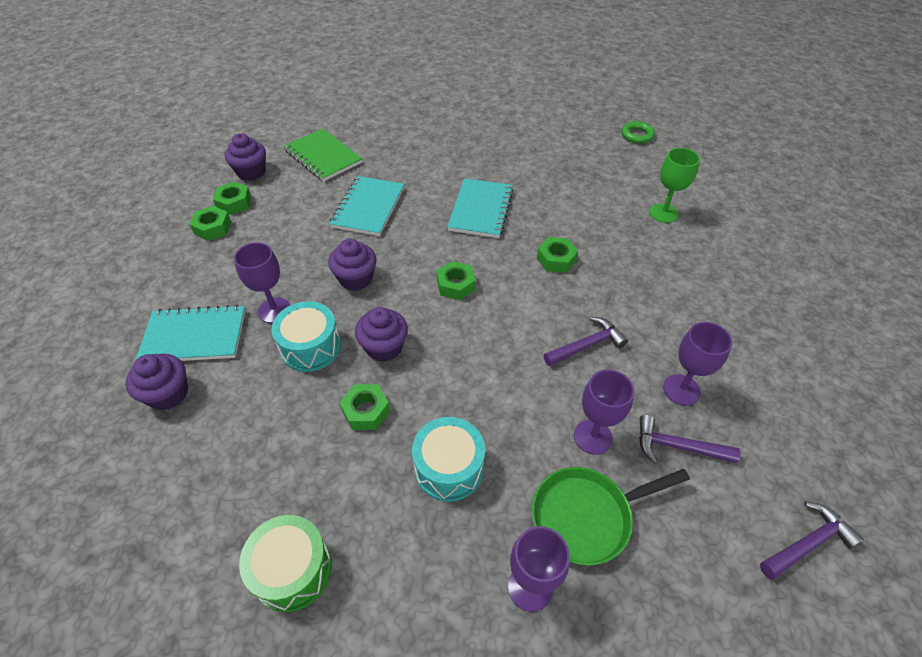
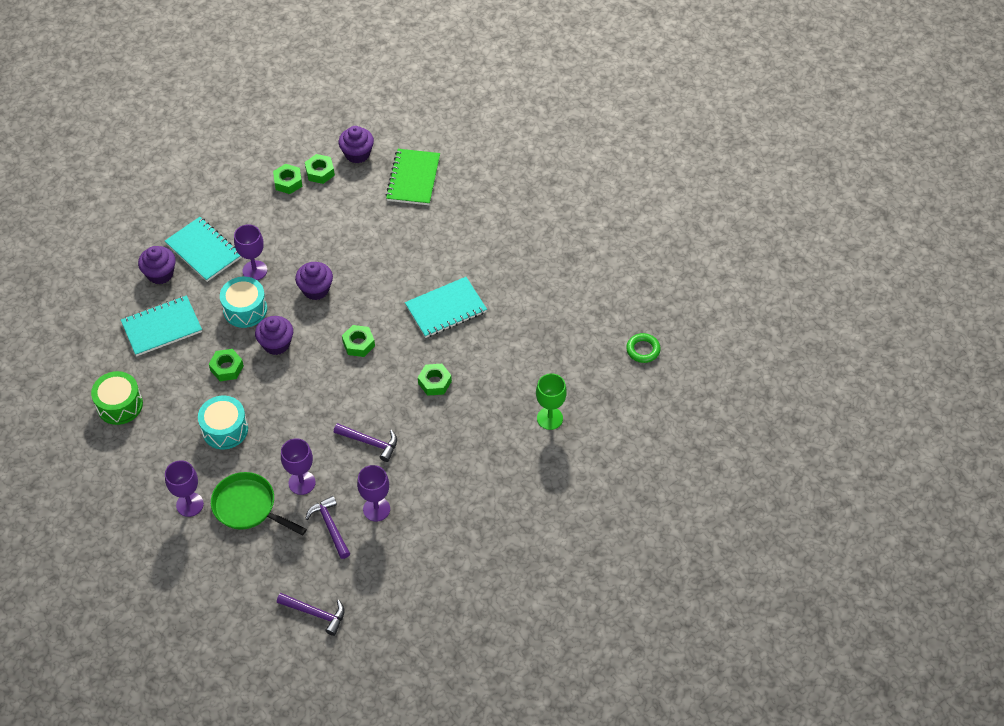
camera: 50 degrees right, 5 degrees up
(368, 207) = (386, 245): turquoise notebook -> turquoise notebook (162, 327)

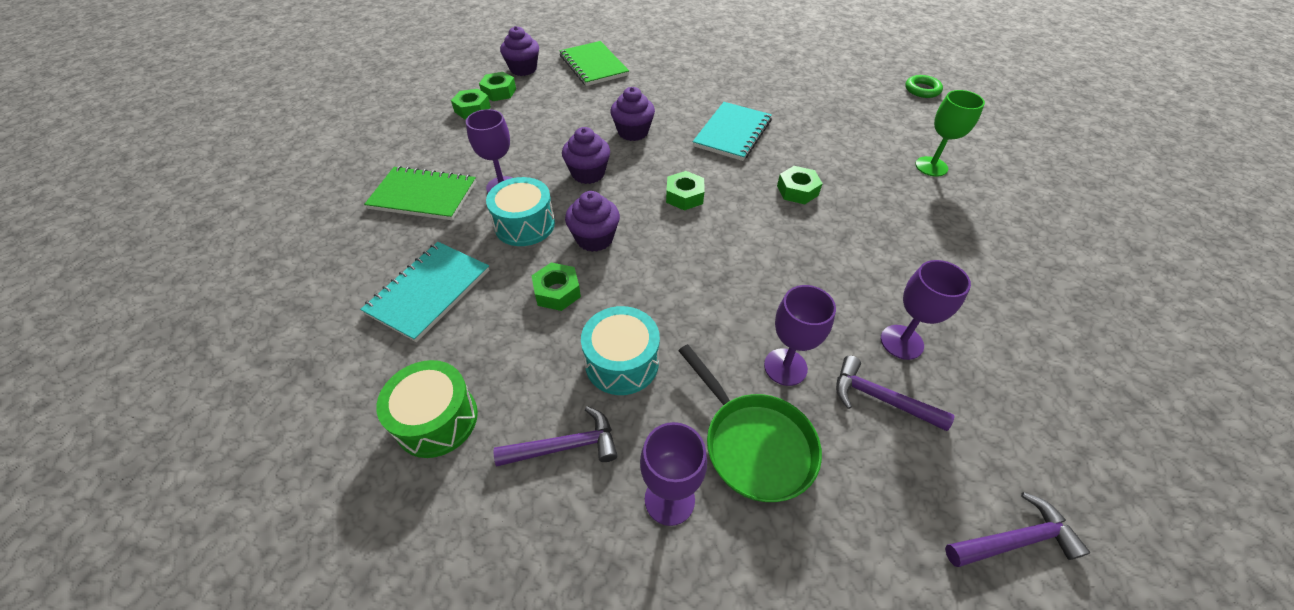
camera: 35 degrees left, 5 degrees down
(160, 274) = (382, 239): purple cupcake -> purple cupcake (633, 132)
(204, 250) = (423, 196): turquoise notebook -> green notebook
(248, 507) = (754, 444): green pan -> green pan turned 120 degrees counterclockwise
(370, 442) = (806, 277): purple hammer -> purple hammer (565, 446)

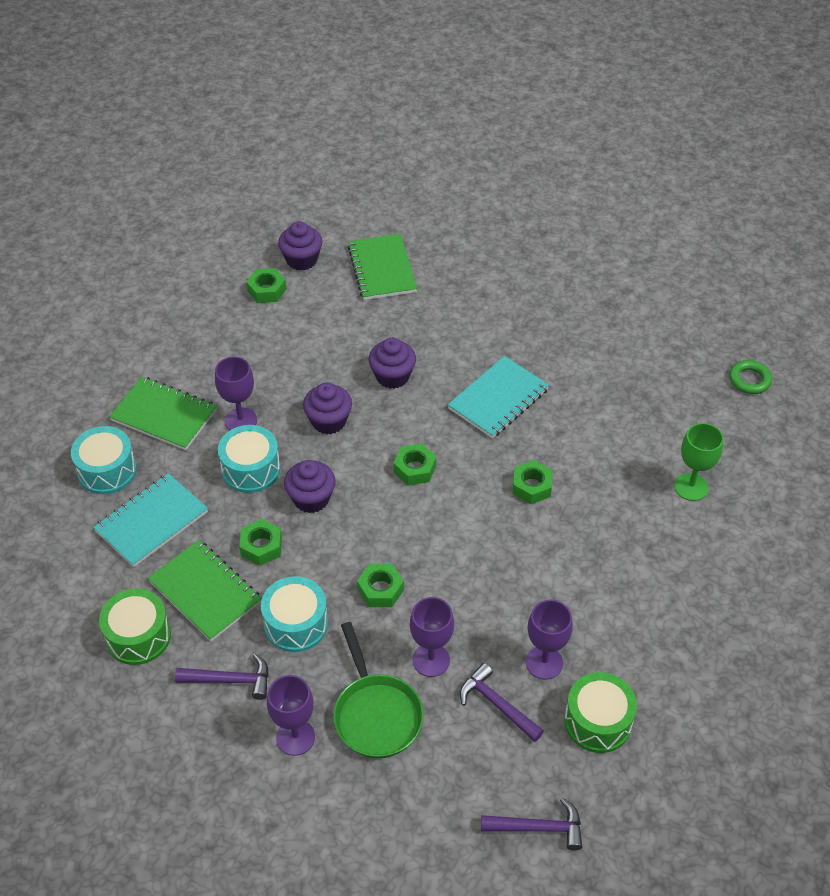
camera: 15 degrees right, 0 degrees up
(370, 253) = (107, 470): none -> turquoise drum
(472, 109) = (233, 311): green nut -> green nut (380, 590)
(507, 351) = (205, 592): none -> green notebook
(993, 390) = (597, 721): none -> green drum

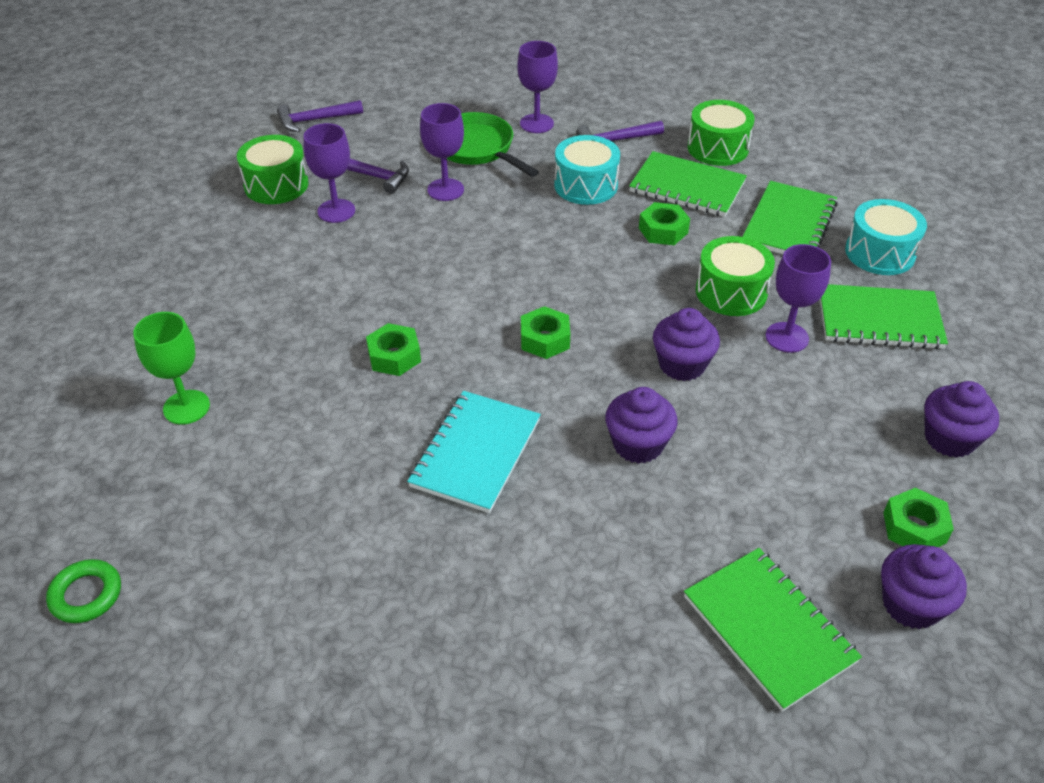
camera: 160 degrees right, 5 degrees down
(151, 521) = (789, 224): turquoise notebook -> green notebook
(251, 469) = (731, 292): turquoise drum -> green drum
(311, 498) = (643, 281): purple cupcake -> purple cupcake (949, 439)
(380, 590) = (521, 226): green nut -> none

